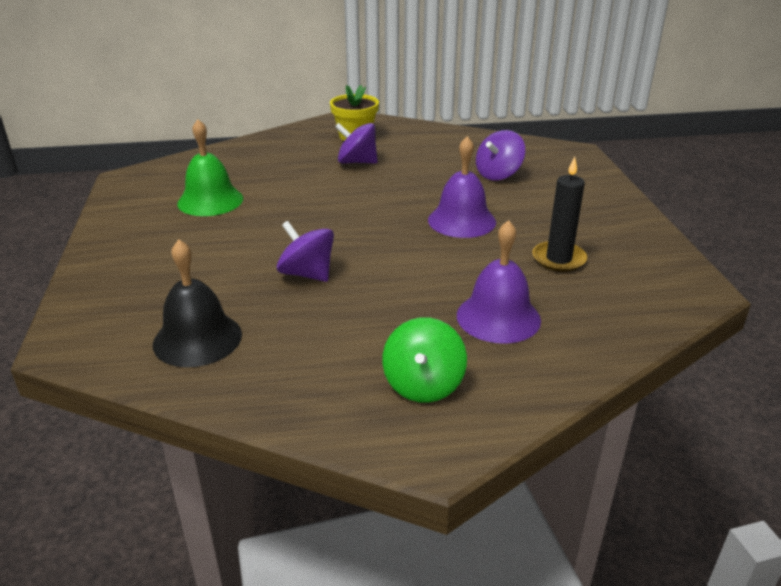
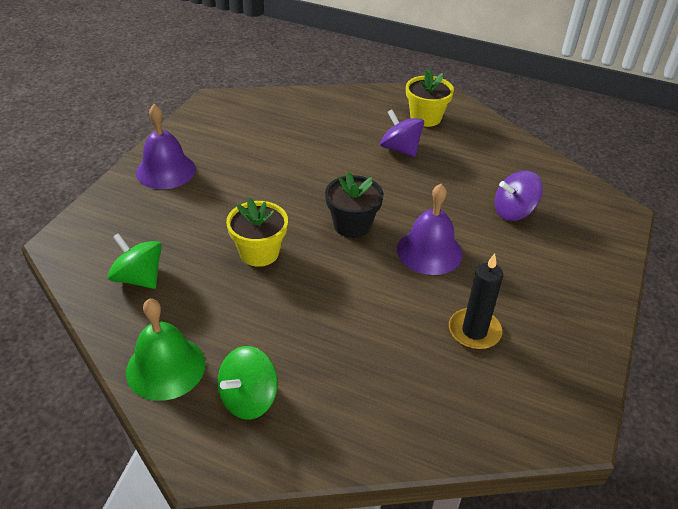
camera: 30 degrees right, 10 degrees up
(197, 339) = (139, 278): black bell -> green spinning top
(210, 200) = (252, 147): green bell -> green bell (165, 367)
(307, 274) = (259, 252): purple spinning top -> yellow flower pot
(374, 225) = (352, 225): none -> black flower pot
(498, 317) = (363, 366): purple bell -> purple bell (166, 170)

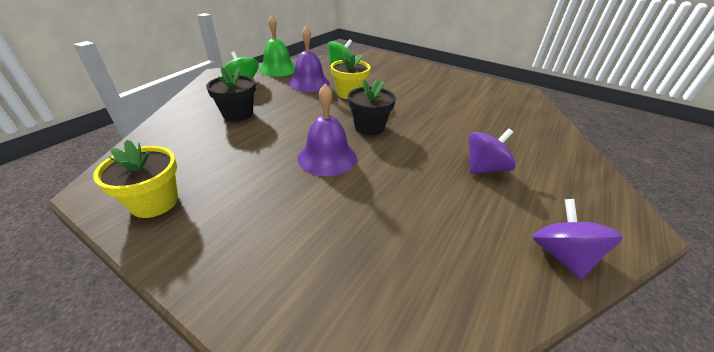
camera: 100 degrees right, 5 degrees down
(166, 170) = (433, 74): purple bell -> purple bell (309, 83)
(364, 363) = (238, 114): none -> black flower pot
(425, 118) = (560, 199): yellow flower pot -> yellow flower pot (154, 202)
(474, 331) = (227, 161): black candle -> none
(513, 212) = (372, 231): purple spinning top -> purple spinning top (561, 255)

